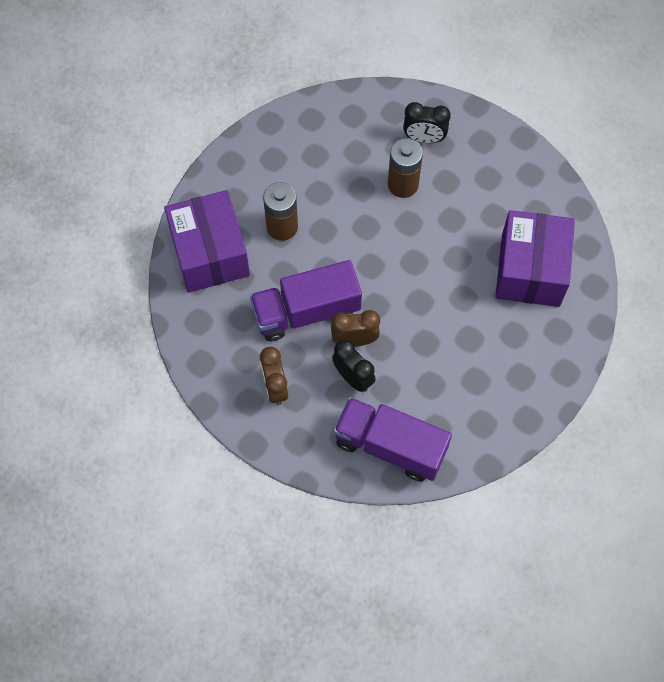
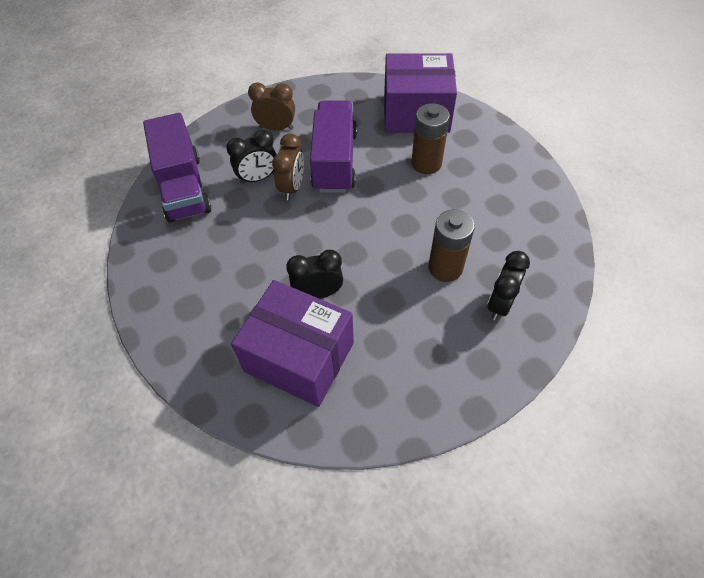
camera: 110 degrees right, 10 degrees down
(390, 446) = (184, 187): purple truck -> purple truck turned 120 degrees clockwise
(466, 276) = (318, 293): none -> black clock

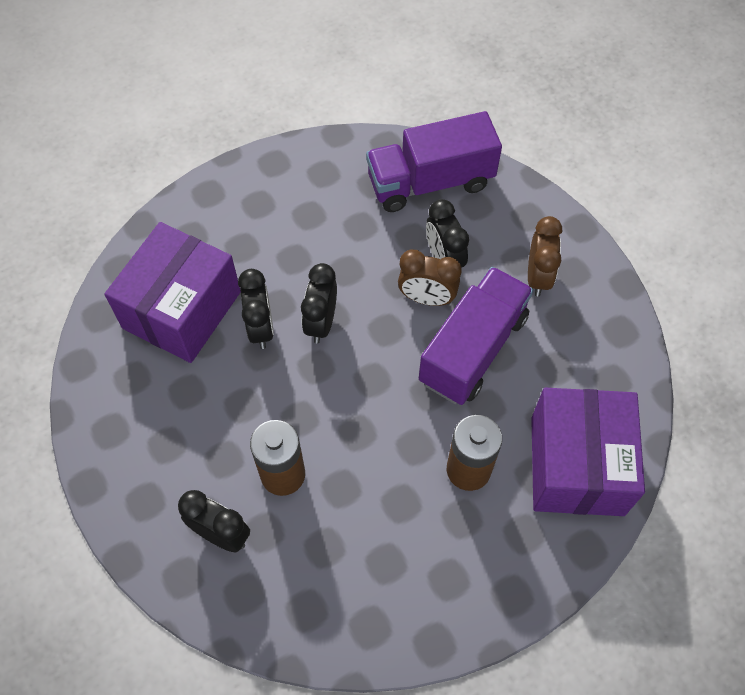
camera: 90 degrees right, 5 degrees up
(313, 252) = (321, 323): none -> black clock
(335, 161) = (473, 349): purple truck -> purple truck turned 60 degrees counterclockwise

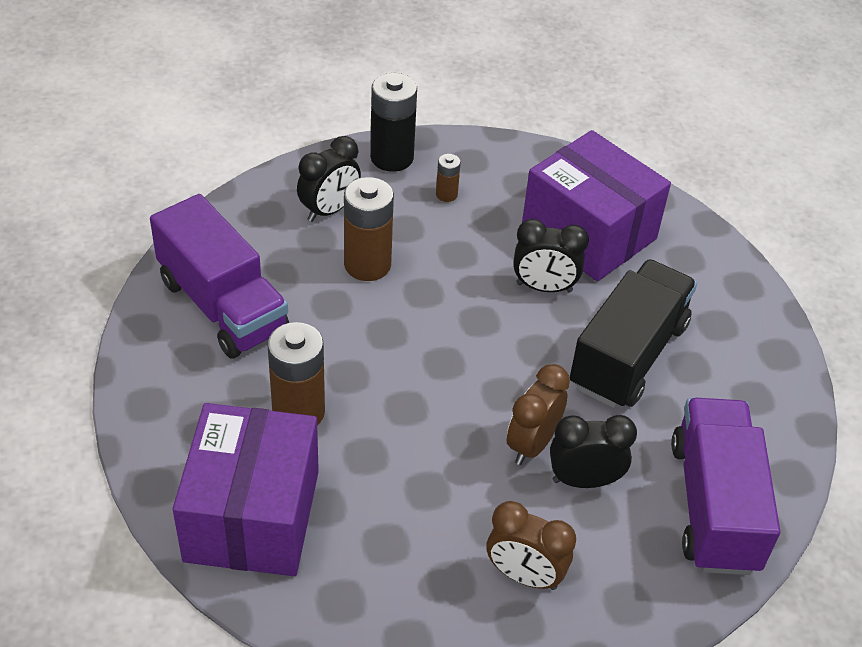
camera: 105 degrees right, 15 degrees down
(126, 502) = (392, 157): none -> black battery
(167, 436) = (446, 194): none -> brown battery
(314, 255) = (628, 355): none -> black truck
(321, 323) = (532, 338): black clock -> none
(473, 349) = (444, 467): purple truck -> purple truck (222, 306)
(576, 465) = (252, 515): purple box -> purple box turned 75 degrees clockwise

